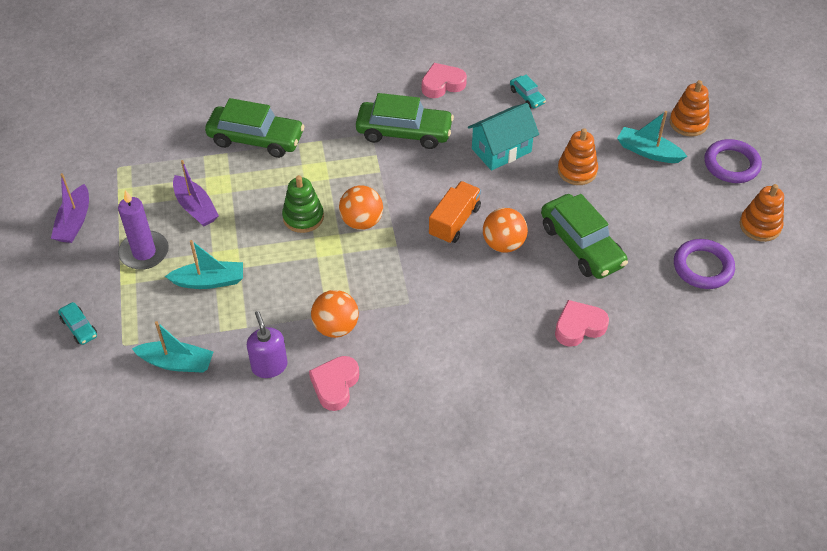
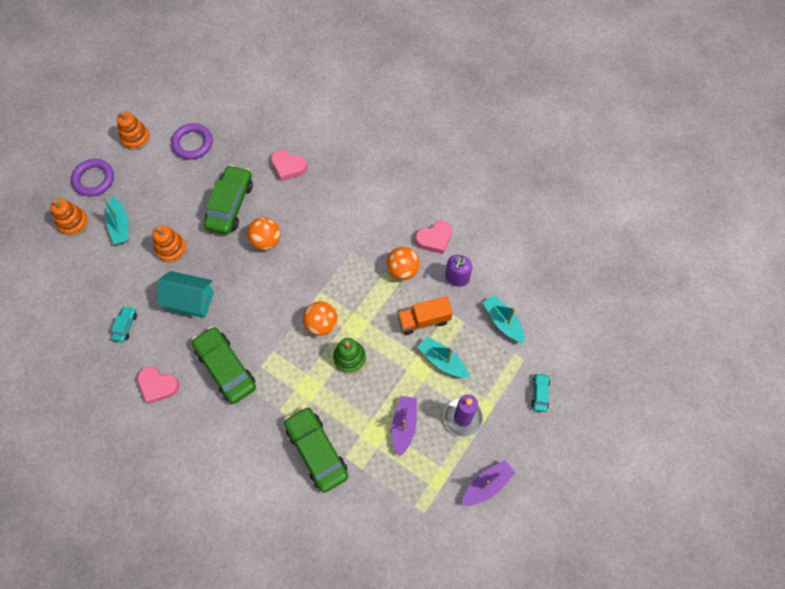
camera: 135 degrees left, 15 degrees up
(454, 222) = (273, 277): orange truck -> orange truck (423, 320)

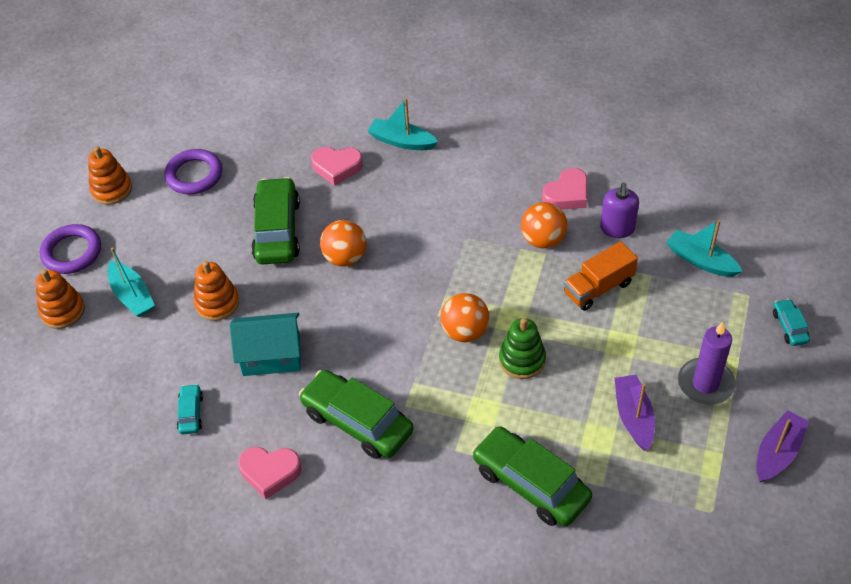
camera: 15 degrees left, 15 degrees down
(442, 361) = (646, 326): turquoise boat -> turquoise boat (401, 141)

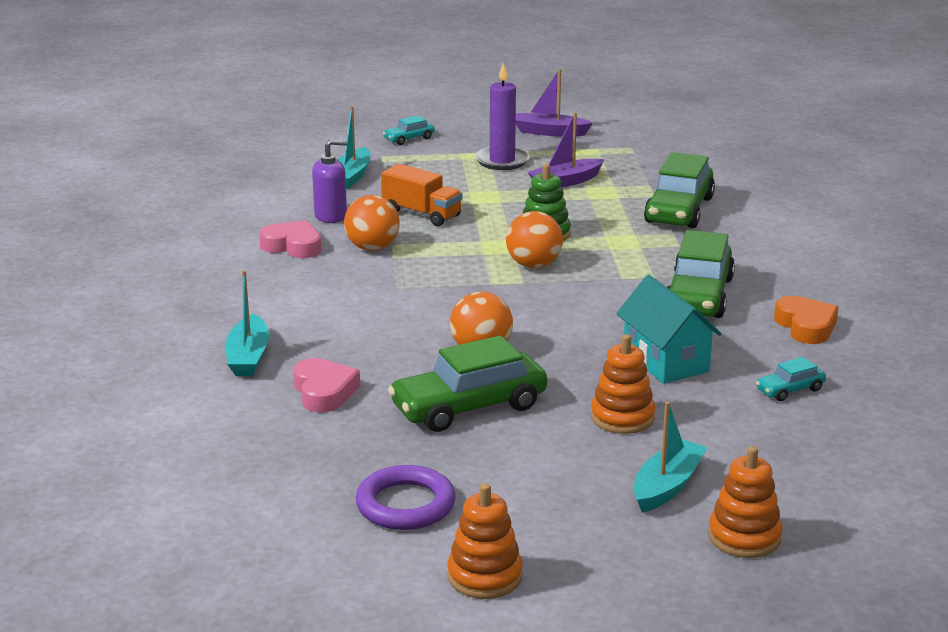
camera: 115 degrees left, 25 degrees down
(72, 252) = (637, 569): purple ring -> none
(270, 472) = (806, 326): pink heart -> orange heart

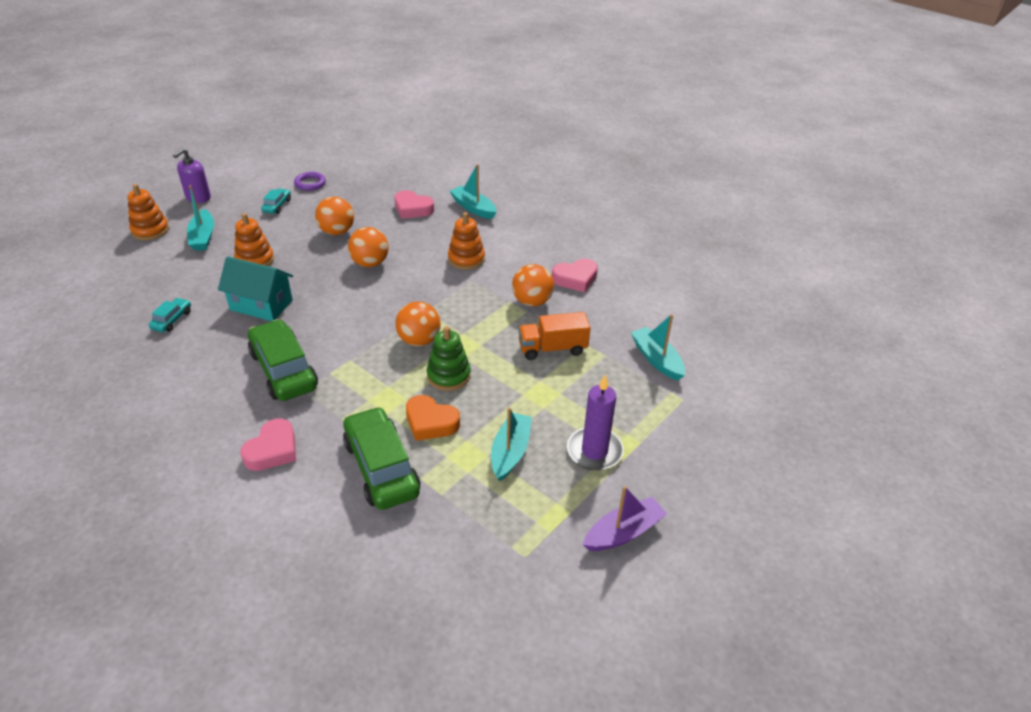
camera: 135 degrees right, 15 degrees up
(331, 216) = (600, 314): purple soap dispenser -> purple soap dispenser (198, 197)
(405, 505) = (310, 183): purple ring -> purple ring, size x0.66
(409, 139) = (705, 436): turquoise car -> turquoise car (277, 206)
(469, 407) = (337, 232): green car -> orange ball
(484, 576) = (249, 175): orange stacking toy -> orange stacking toy (466, 259)
(565, 182) = (510, 452): purple boat -> turquoise boat
(762, 250) = (272, 450): none -> pink heart
(806, 326) = (189, 379): orange heart -> orange heart (430, 422)

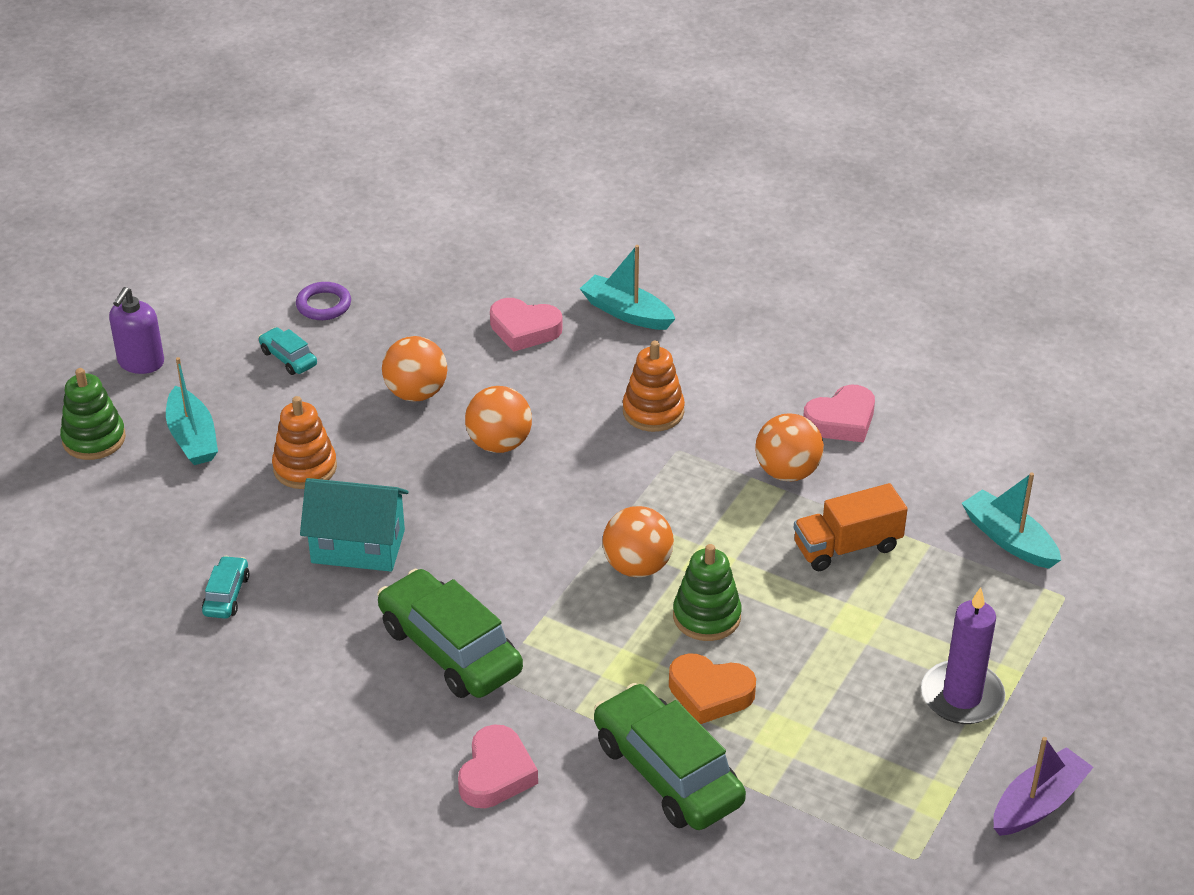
camera: 10 degrees left, 0 degrees up
(150, 230) = (94, 439): orange stacking toy -> green stacking toy
(277, 206) = (288, 358): turquoise car -> turquoise car turned 45 degrees counterclockwise
(510, 452) = (842, 718): turquoise boat -> none

